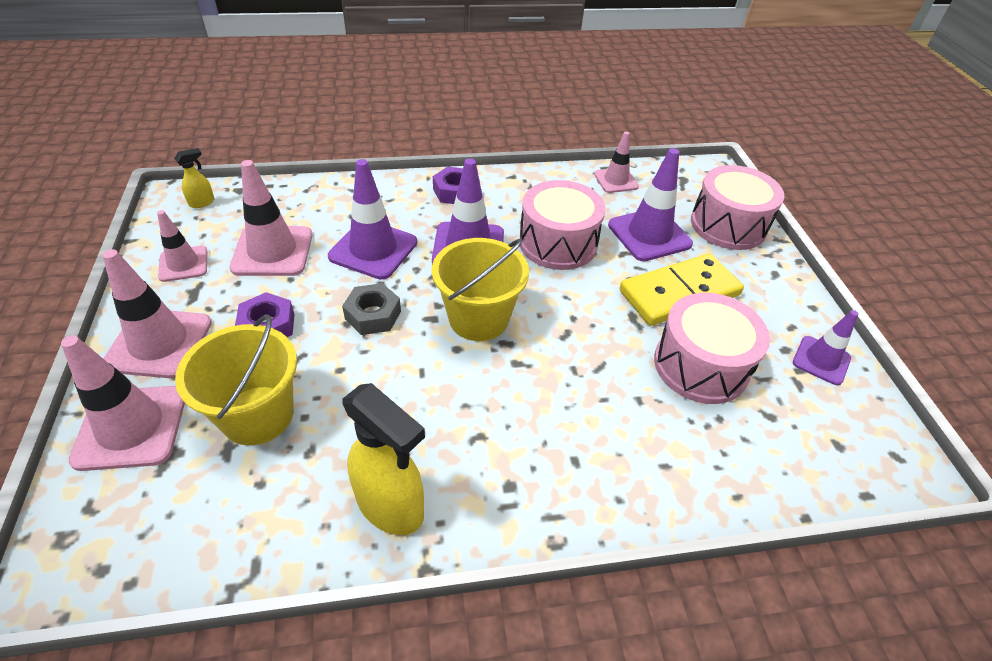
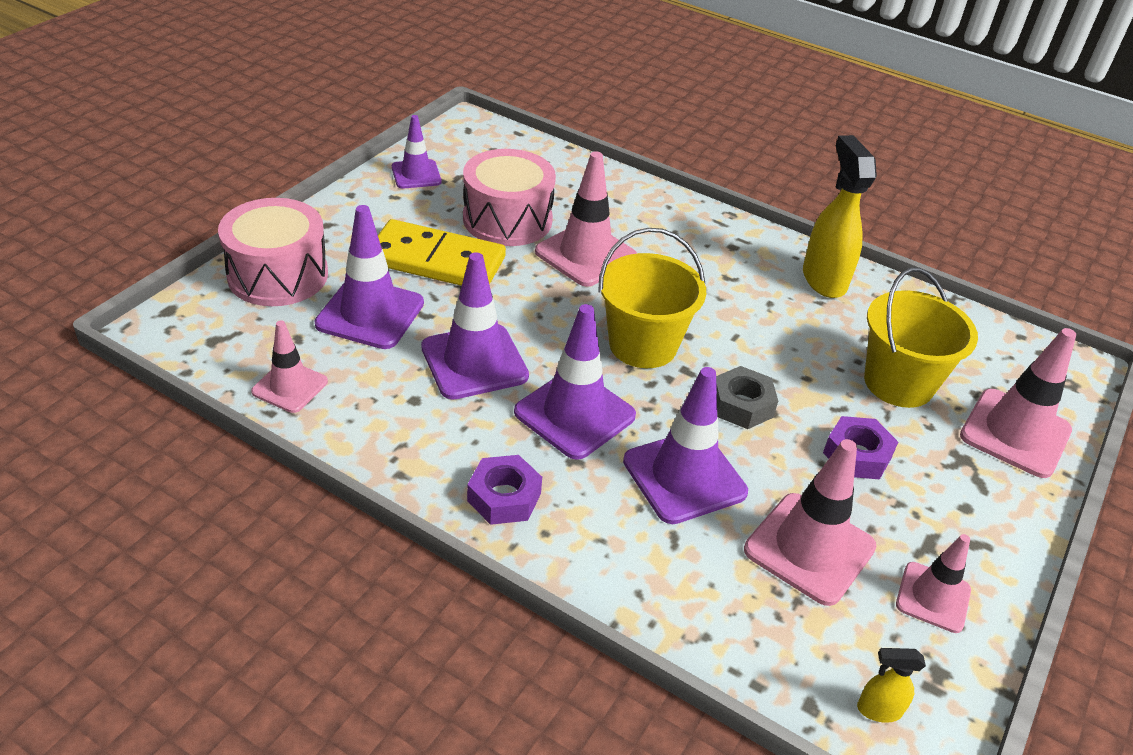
camera: 140 degrees left, 5 degrees down
(159, 343) = (979, 501): pink traffic cone -> pink traffic cone (586, 254)
(558, 243) = (474, 362): pink drum -> purple traffic cone

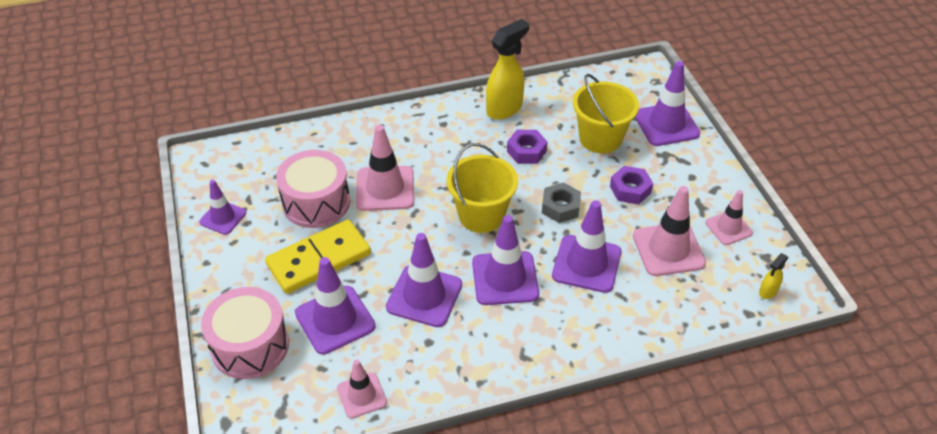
camera: 45 degrees left, 5 degrees up
(504, 497) = (536, 346): purple nut -> purple nut (526, 151)
(823, 279) = (505, 108): yellow spray bottle -> yellow spray bottle turned 105 degrees clockwise
(1015, 433) = (666, 124): pink traffic cone -> purple traffic cone

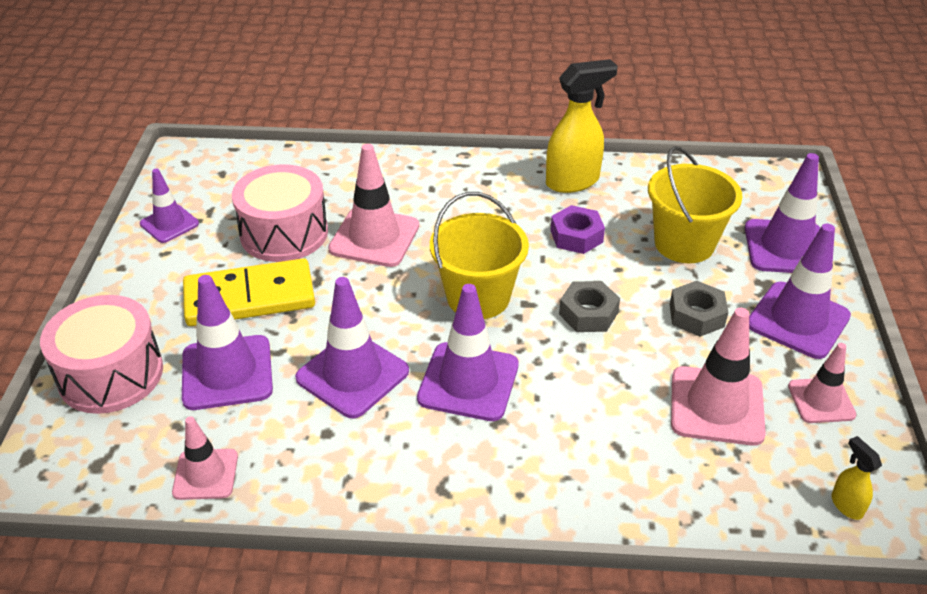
camera: 20 degrees right, 5 degrees down
(586, 264) = (589, 393): purple traffic cone -> purple traffic cone (798, 320)
(630, 189) = (696, 315): purple nut -> grey nut
(768, 292) = (846, 505): yellow spray bottle -> yellow spray bottle turned 90 degrees clockwise

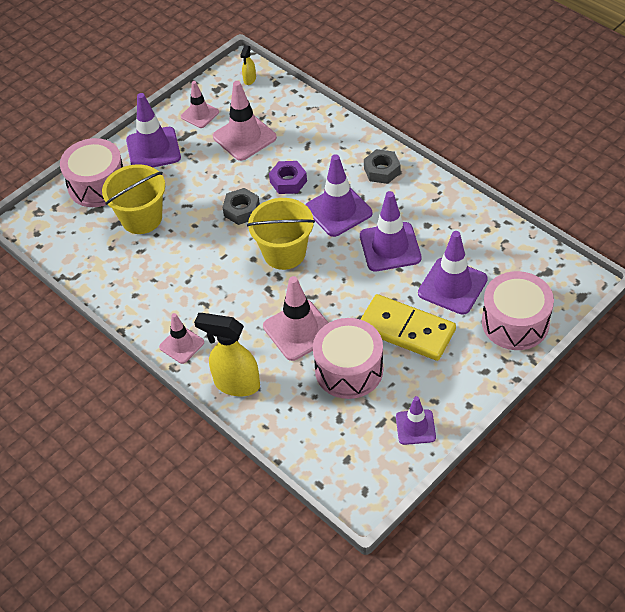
camera: 135 degrees left, 10 degrees up
(205, 474) = (498, 237): pink traffic cone -> pink traffic cone (181, 345)
(573, 181) = (139, 298): yellow spray bottle -> yellow spray bottle (236, 384)
(576, 236) = (188, 258): purple nut -> purple nut (288, 181)
(696, 315) = (193, 178): grey nut -> grey nut (382, 170)
(786, 247) = (97, 185): purple traffic cone -> pink drum

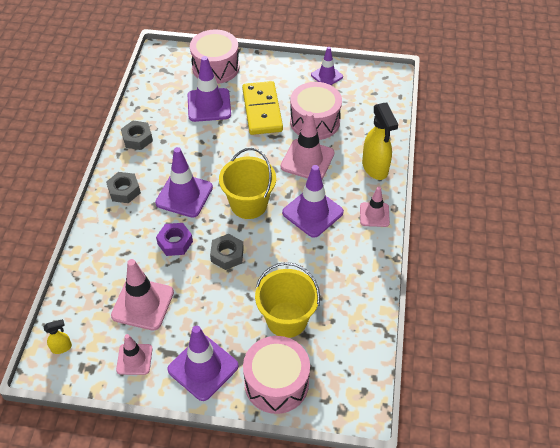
camera: 130 degrees left, 0 degrees up
(390, 247) = (198, 150): purple traffic cone -> purple traffic cone (312, 212)
(447, 206) = (137, 138): none -> grey nut

